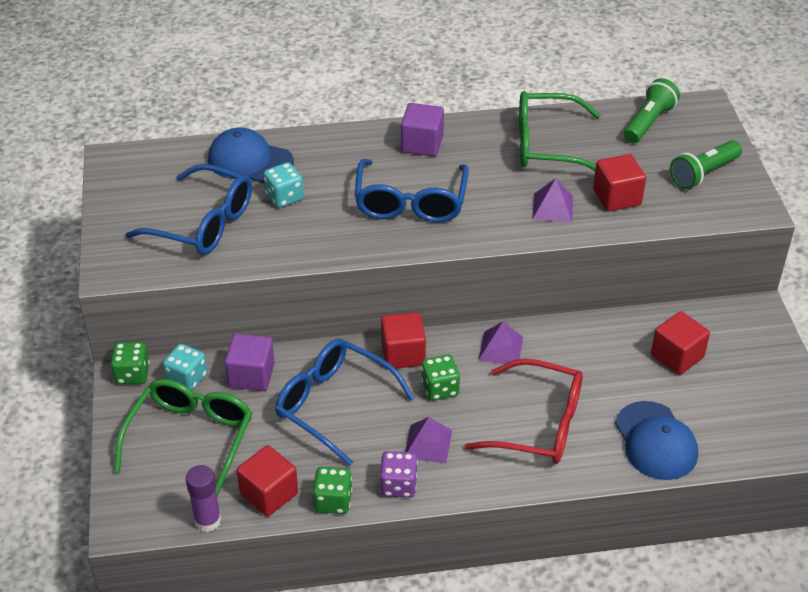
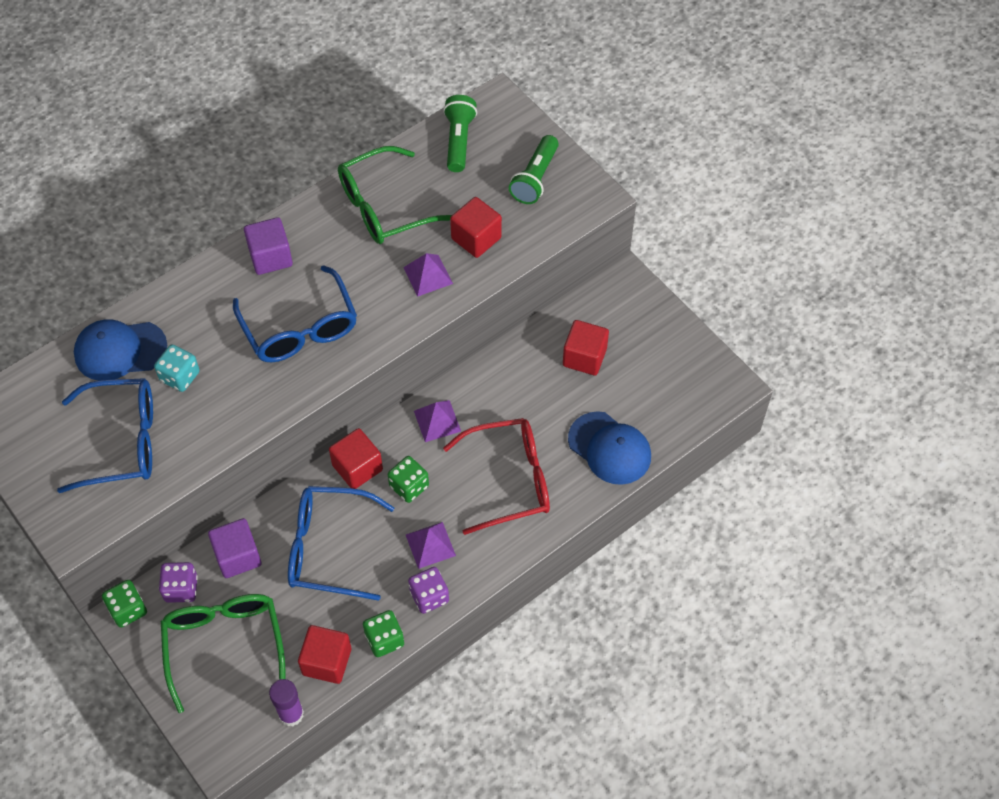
camera: 30 degrees left, 15 degrees up
(187, 378) = (181, 589): turquoise dice -> purple dice

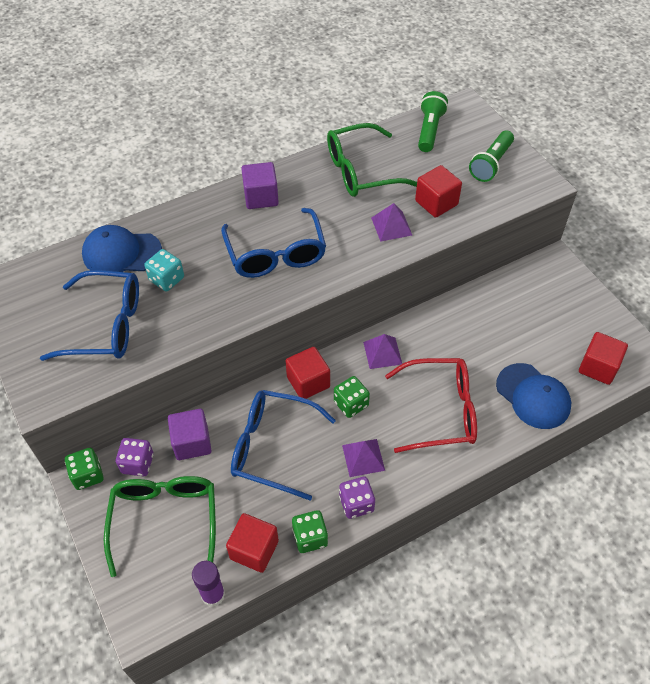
camera: 10 degrees right, 5 degrees down
(584, 357) = (516, 318): red cube -> red cube (598, 367)

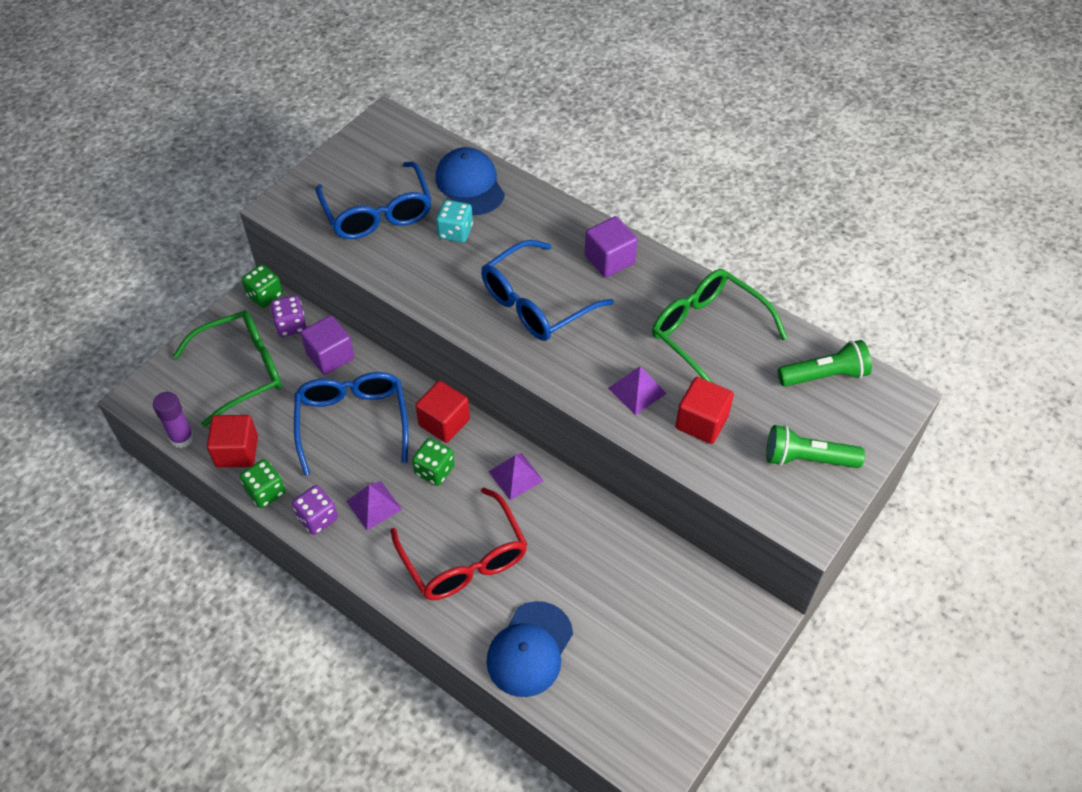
camera: 65 degrees right, 0 degrees up
(598, 367) = (610, 713): red cube -> none

